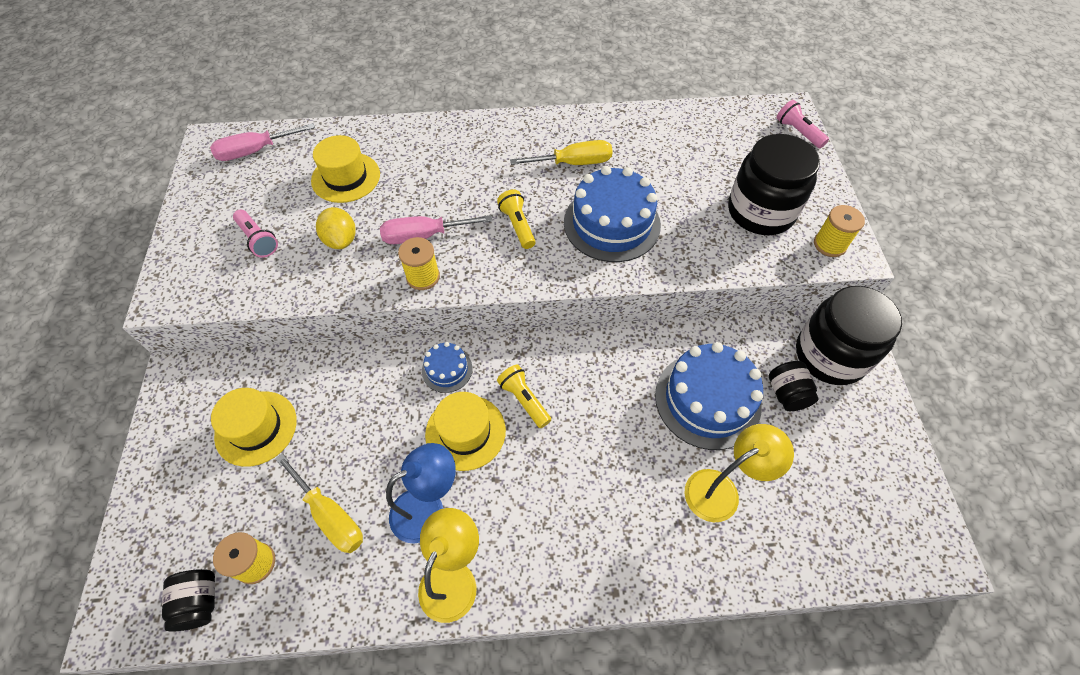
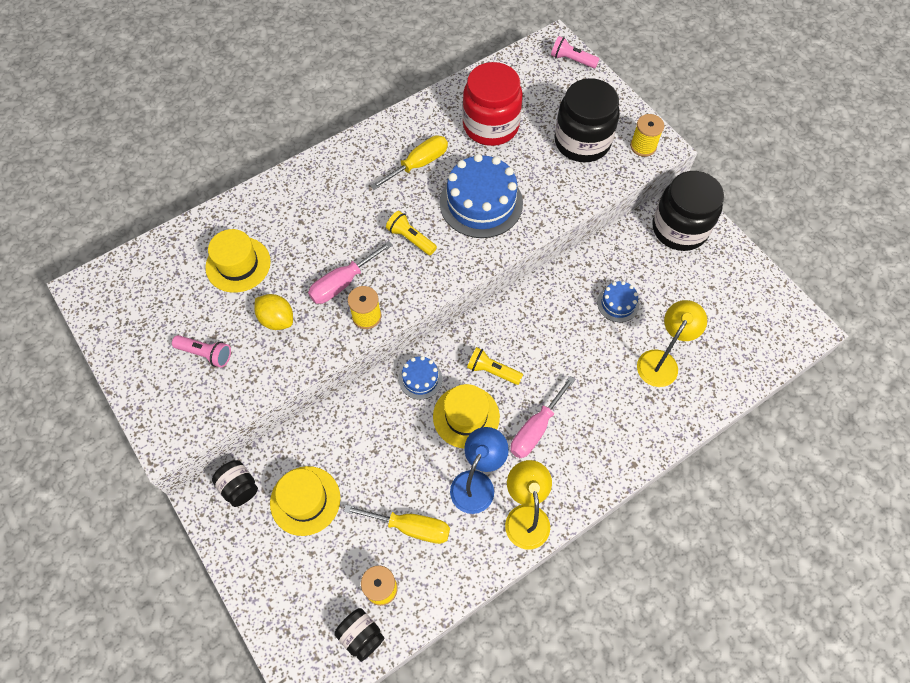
camera: 30 degrees left, 5 degrees up
(255, 151) = (135, 279): pink screwdriver -> pink screwdriver (535, 429)
(670, 158) = (491, 126): none -> red jar
(707, 400) = (618, 303): blue cake -> blue cake, size x0.50
(786, 394) = (666, 271): black jar -> black jar (239, 487)

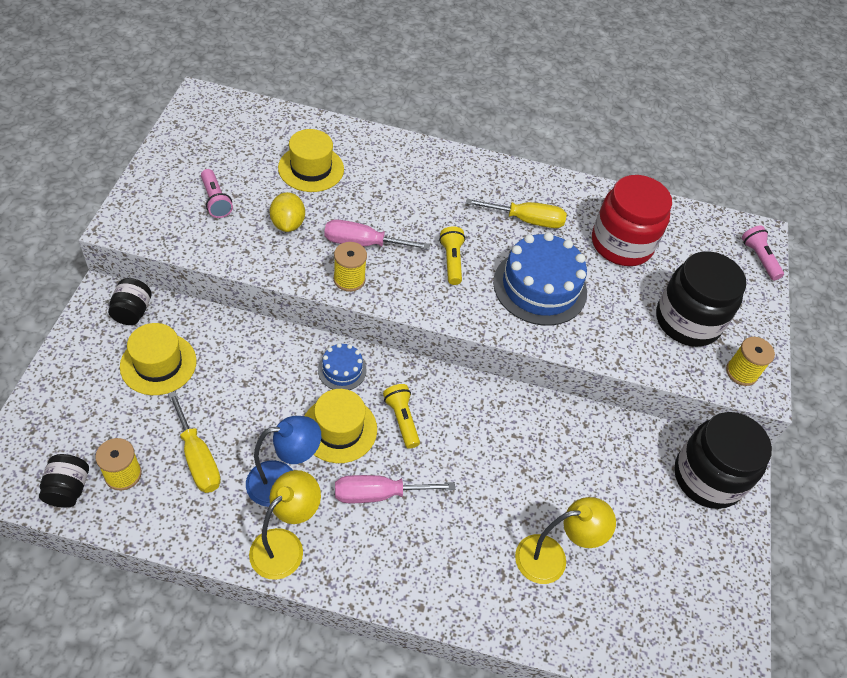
camera: 40 degrees right, 10 degrees down
(618, 303) = (571, 477): blue cake -> none

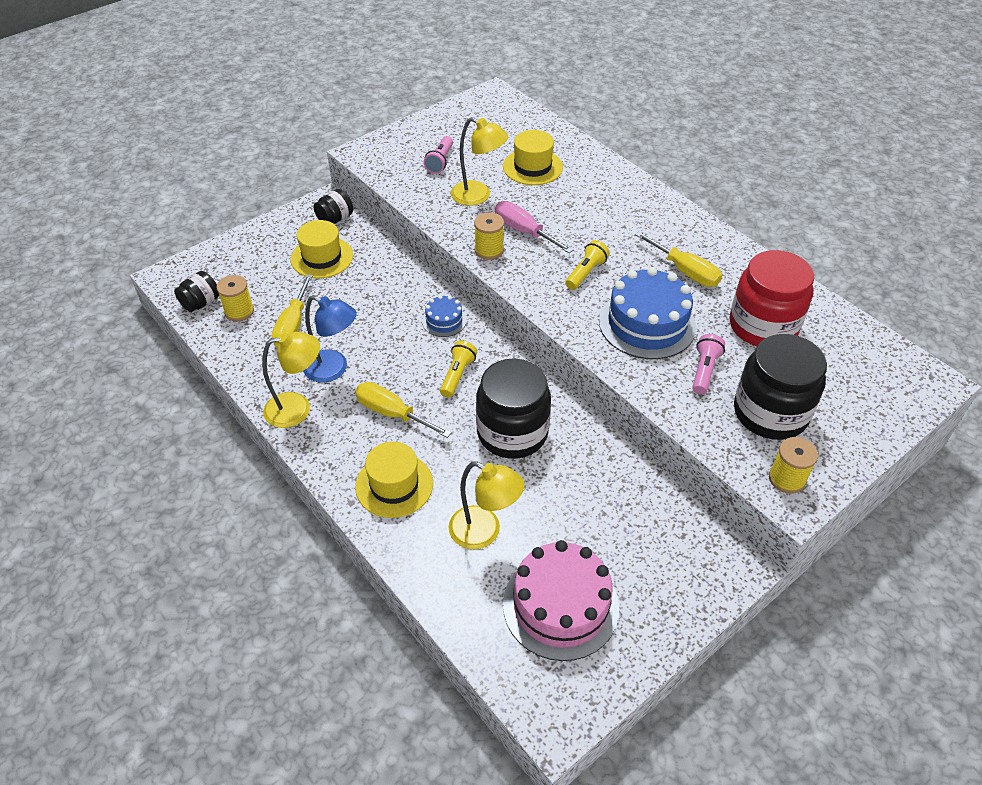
camera: 45 degrees right, 5 degrees down
(288, 224) = (478, 196): yellow lemon -> yellow lamp
(339, 429) = (404, 357): yellow hat -> yellow hat (394, 485)
(378, 494) = (392, 413): pink screwdriver -> yellow screwdriver
(658, 581) = (560, 605): none -> pink cake
(707, 477) = (690, 559): black jar -> black jar (512, 432)
(759, 258) = (909, 400): pink flashlight -> pink flashlight (704, 370)

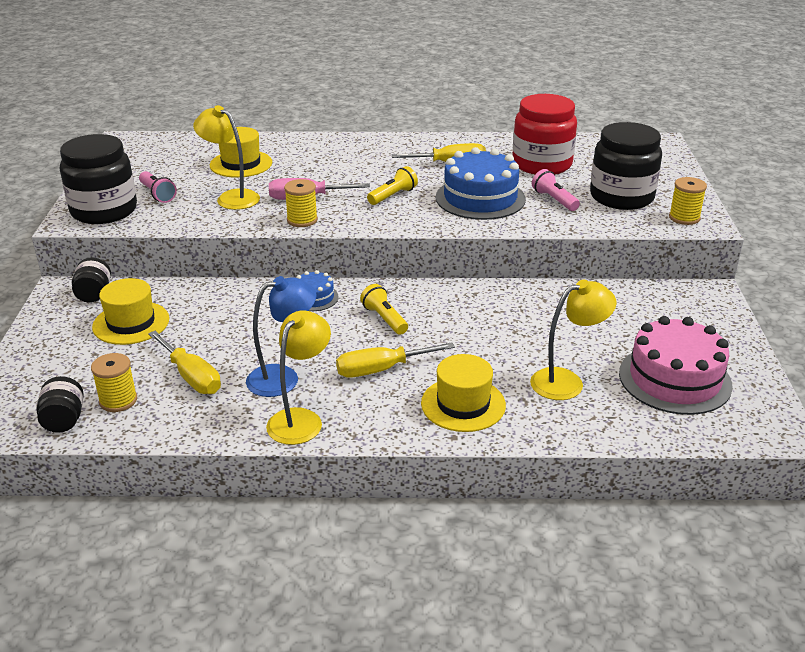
camera: 50 degrees left, 15 degrees down
(478, 196) = (231, 197): yellow lamp -> yellow lamp turned 120 degrees counterclockwise
(512, 432) = (481, 322): black jar -> black jar (104, 211)
(586, 273) = (393, 196): yellow flashlight -> yellow flashlight turned 60 degrees clockwise

